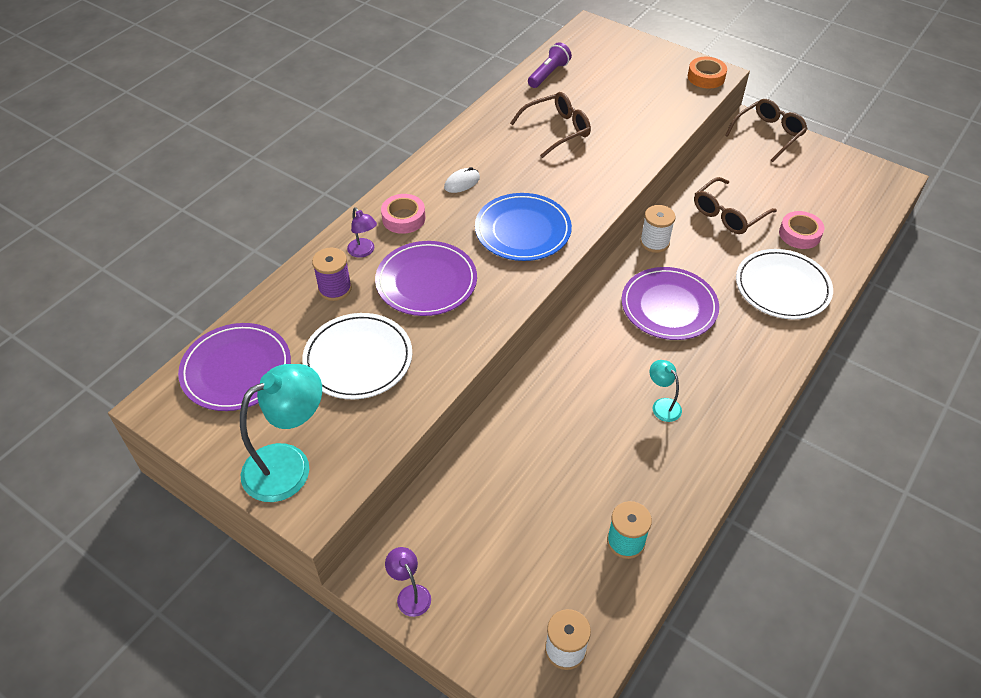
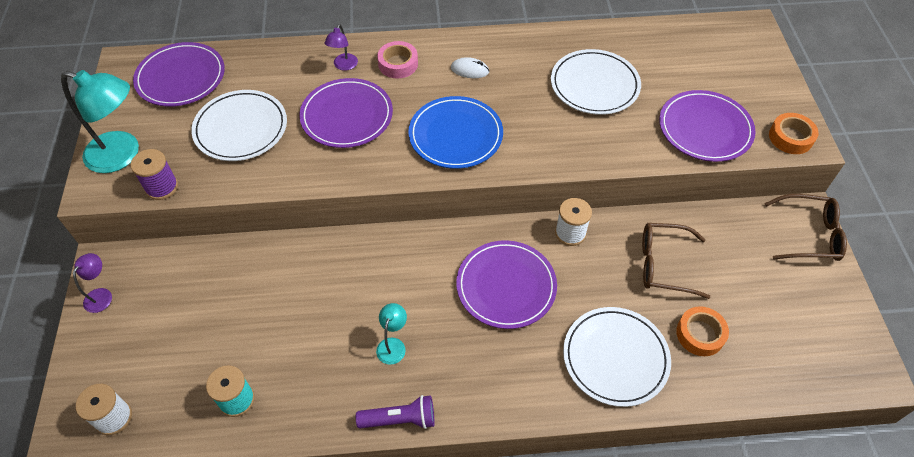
camera: 50 degrees right, 5 degrees up
(335, 289) = (294, 75): purple spool -> purple spool (162, 187)
(548, 74) = (657, 39): purple flashlight -> purple flashlight (400, 419)
(557, 130) = (594, 85): brown glasses -> white plate
(657, 107) = (705, 129): none -> purple plate
(799, 234) = (700, 334): pink tape -> orange tape

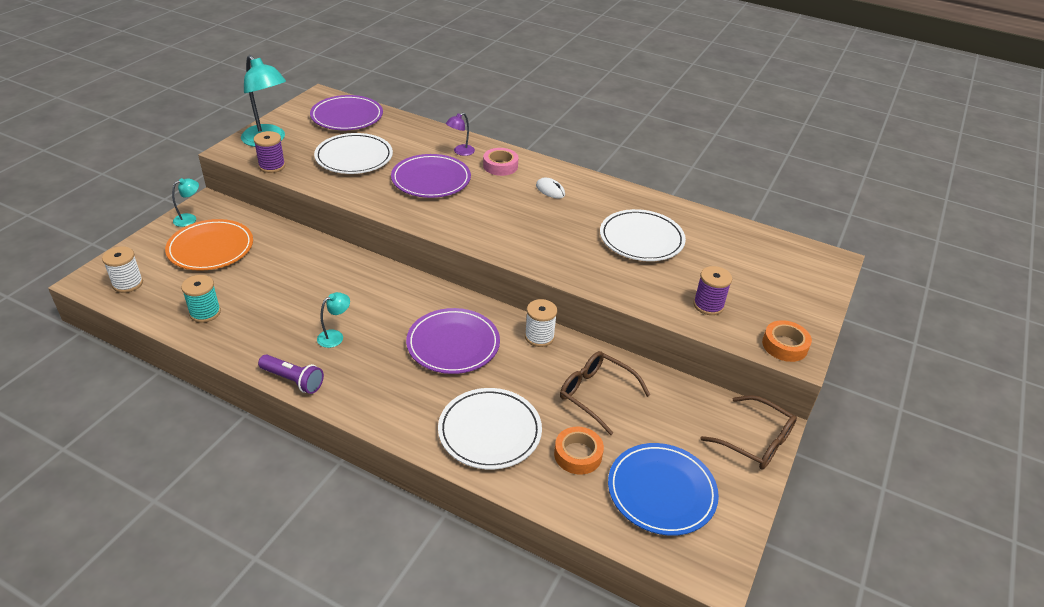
camera: 30 degrees right, 15 degrees down
(101, 295) = (189, 218): purple lamp -> turquoise lamp
(164, 318) = (210, 248): none -> orange plate
(455, 135) = (496, 222): blue plate -> blue plate (661, 491)
(705, 129) = (708, 305): purple plate -> purple spool

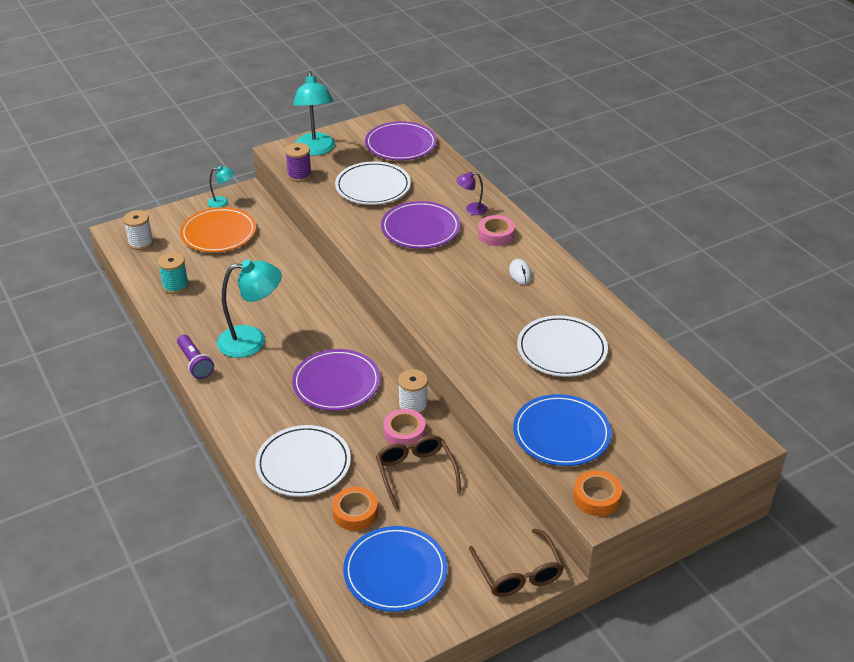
camera: 35 degrees right, 0 degrees up
(335, 336) = (252, 341): turquoise lamp -> turquoise lamp, size x2.05
(553, 363) = (404, 432): none -> pink tape
(708, 305) = (561, 433): purple spool -> blue plate

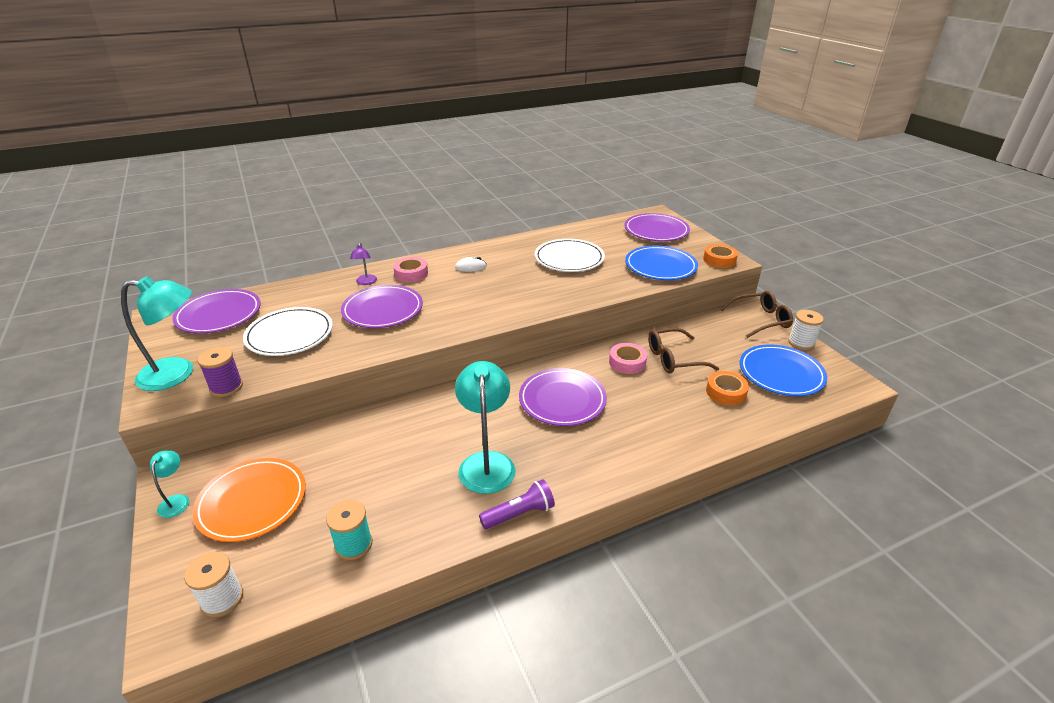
camera: 85 degrees left, 5 degrees down
(303, 464) = (673, 422): white plate -> none
(413, 406) = (594, 356): white spool -> white spool (801, 343)
(676, 436) = (656, 230): none -> purple plate

